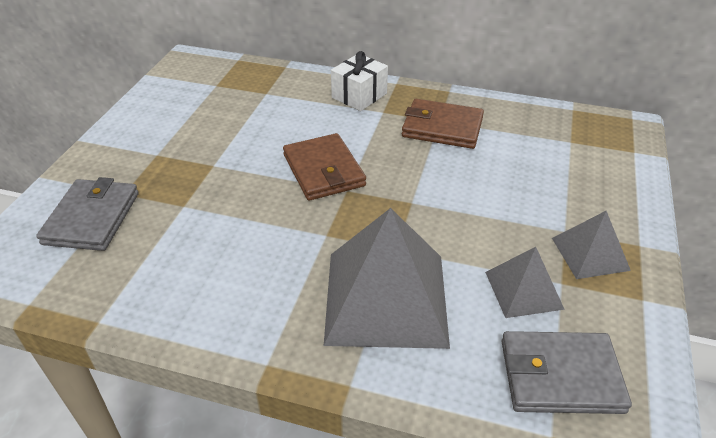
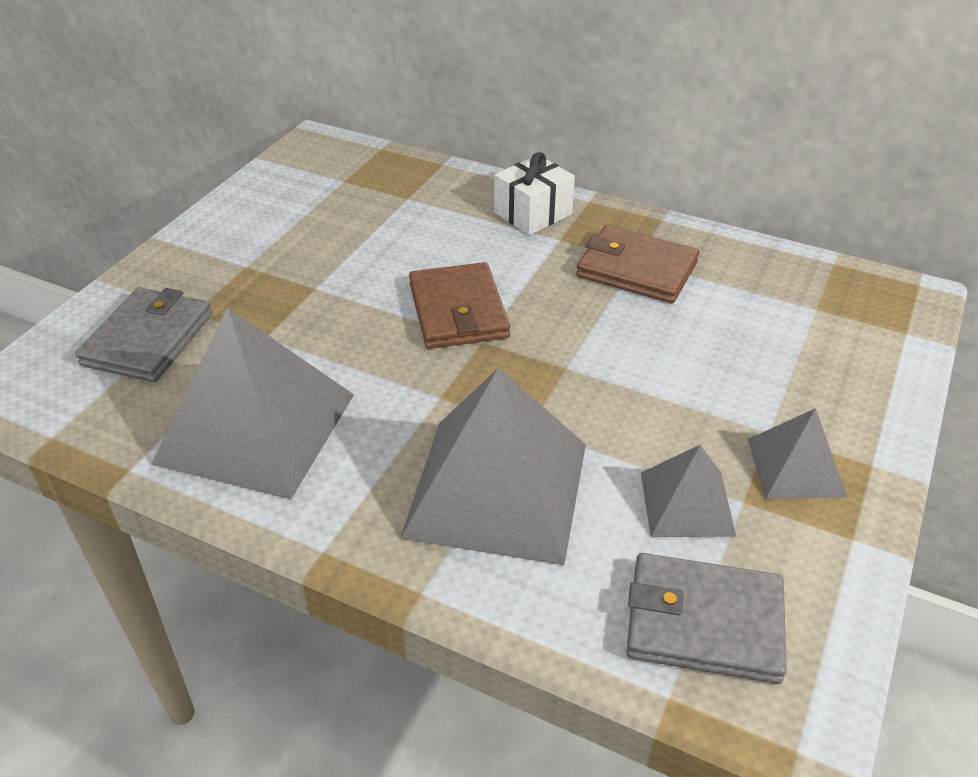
camera: 10 degrees right, 0 degrees up
(193, 275) = (256, 428): none -> grey pyramid

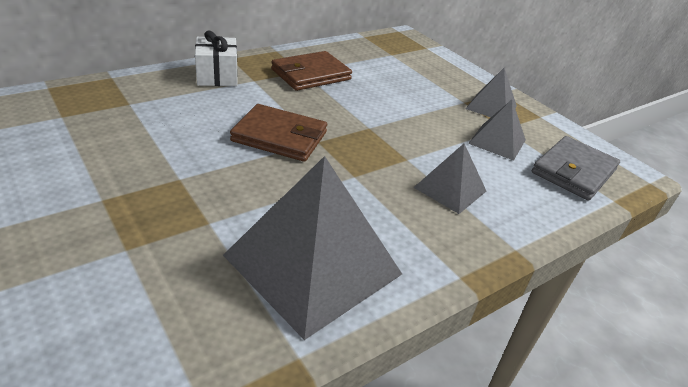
camera: 65 degrees left, 5 degrees down
(148, 339) = (130, 289): grey wallet -> none
(497, 488) = (450, 189): grey pyramid -> grey pyramid, size x0.52

